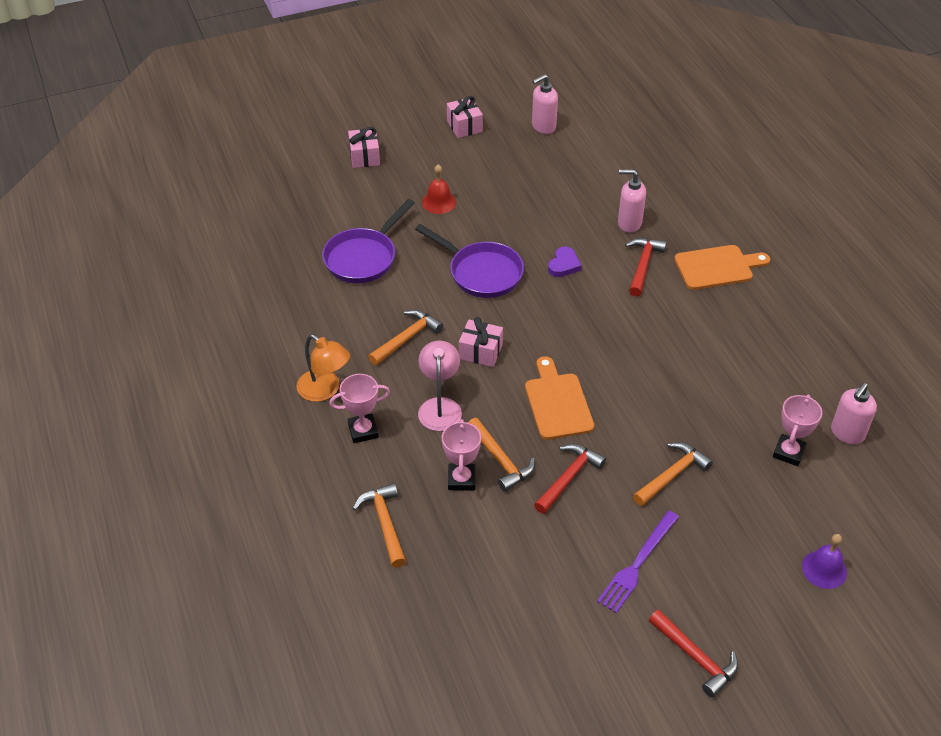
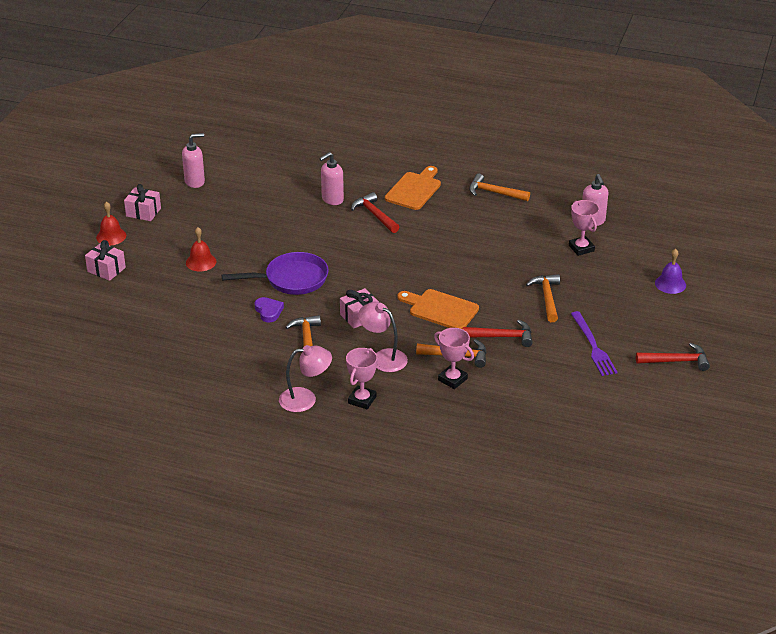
camera: 50 degrees left, 10 degrees down
(325, 390) = (305, 399): orange lamp -> pink lamp
(363, 258) = (206, 321): purple pan -> none
(384, 523) = (448, 429): orange hammer -> orange hammer (494, 193)
(410, 130) = (111, 236): none -> red bell
(543, 127) = (195, 182): pink soap dispenser -> pink soap dispenser turned 120 degrees counterclockwise
(564, 265) = (331, 244): purple heart -> purple heart (268, 311)
(569, 477) = (502, 337): red hammer -> red hammer turned 105 degrees clockwise

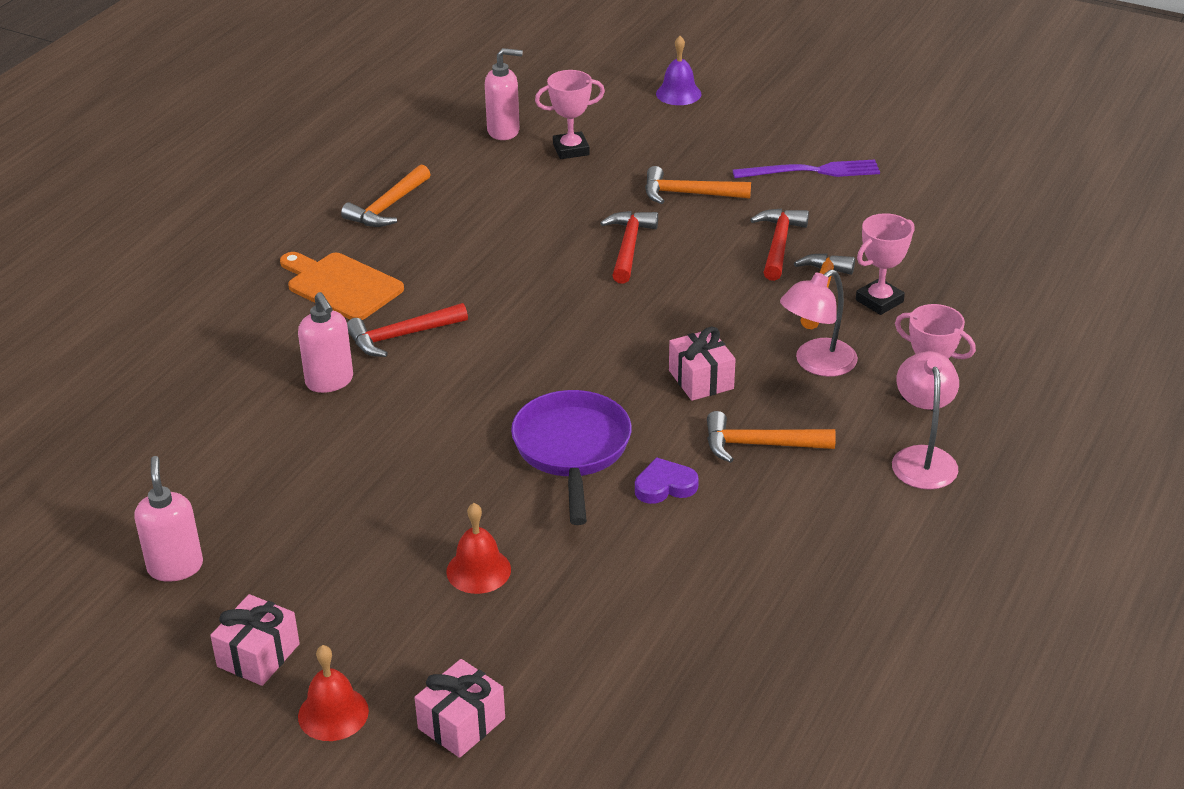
camera: 80 degrees left, 0 degrees up
(440, 309) = (698, 294): orange cutting board -> none
(676, 361) = (852, 114): red hammer -> red hammer (628, 247)

